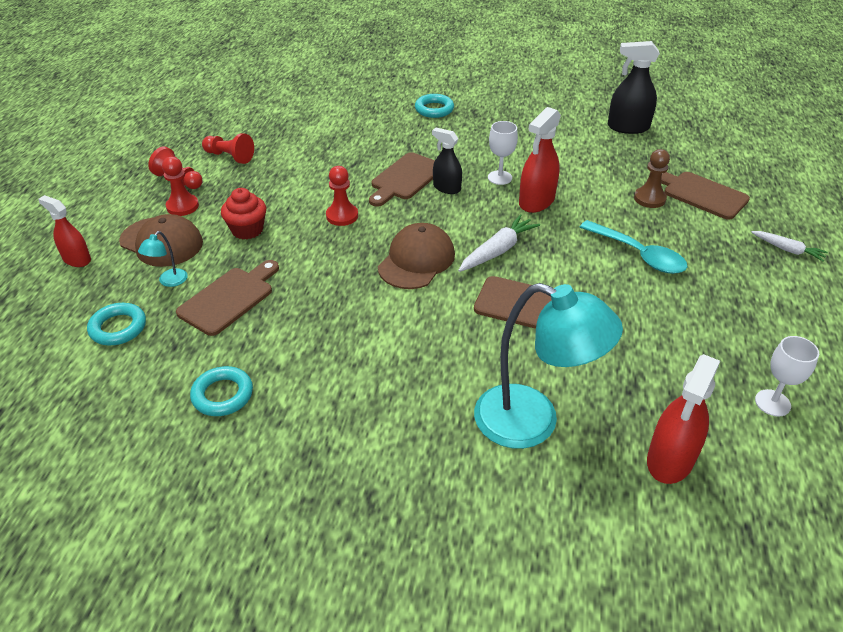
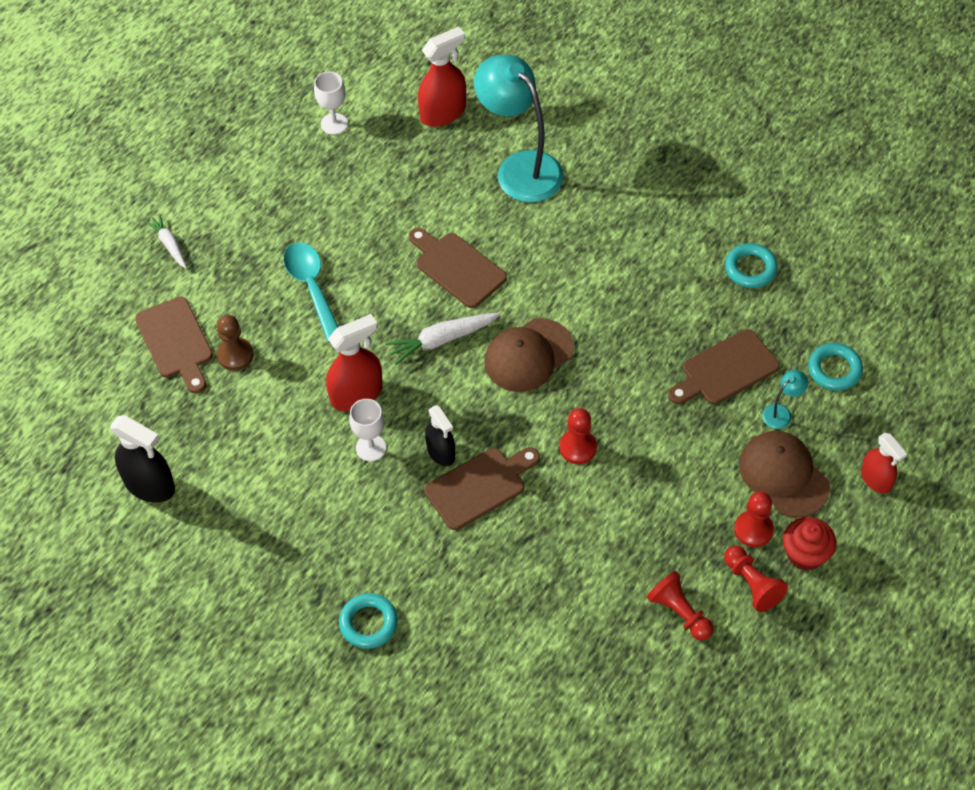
camera: 155 degrees left, 15 degrees up
(247, 230) = (687, 462): red cupcake -> red cupcake (805, 554)

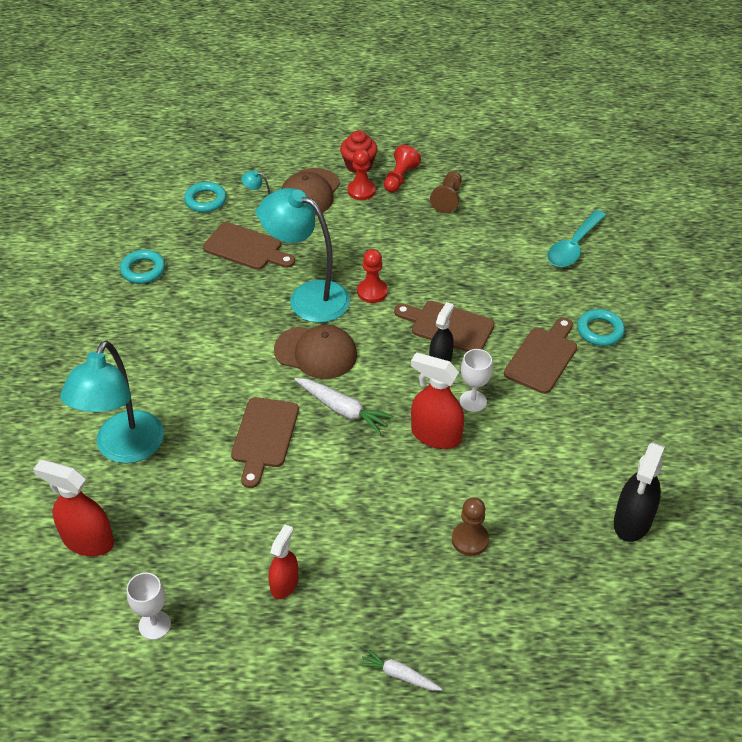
camera: 125 degrees left, 10 degrees down
(149, 485) = (632, 521): black spray bottle -> black spray bottle turned 150 degrees counterclockwise
(169, 244) = (399, 675): white carrot -> white carrot turned 90 degrees clockwise
(176, 342) = (495, 594): brown cutting board -> brown cutting board (542, 357)
(312, 288) = (359, 526): turquoise spoon -> turquoise spoon (573, 246)
(611, 388) = (308, 296): none -> turquoise lamp
(679, 612) = (448, 199): red pawn -> brown pawn
(876, 479) = (279, 156): red spray bottle -> red spray bottle (284, 584)

